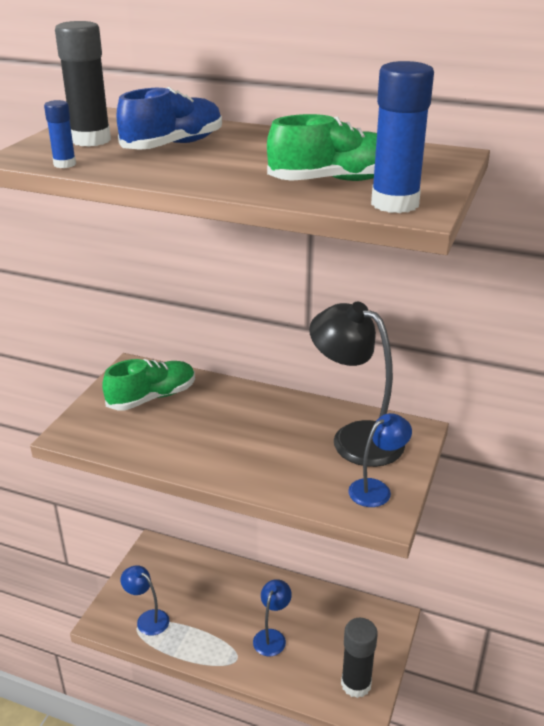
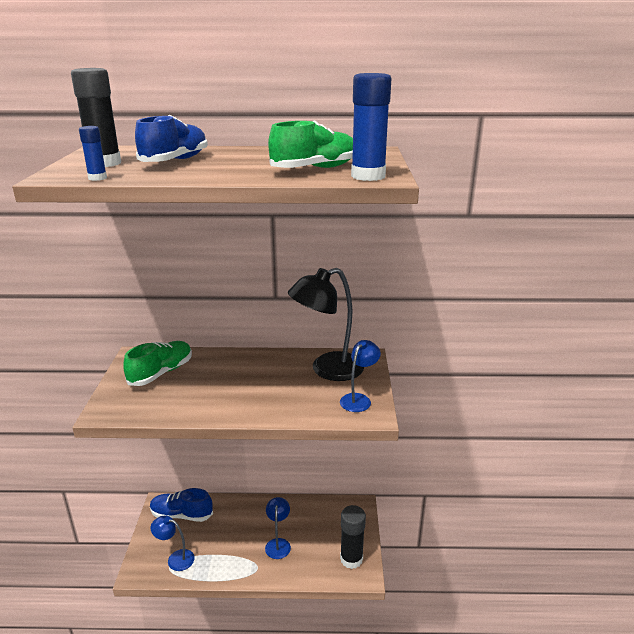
camera: 20 degrees left, 5 degrees down
(172, 567) = (181, 515): none -> blue shoe
(355, 437) = (327, 370): black lamp -> black lamp turned 45 degrees counterclockwise

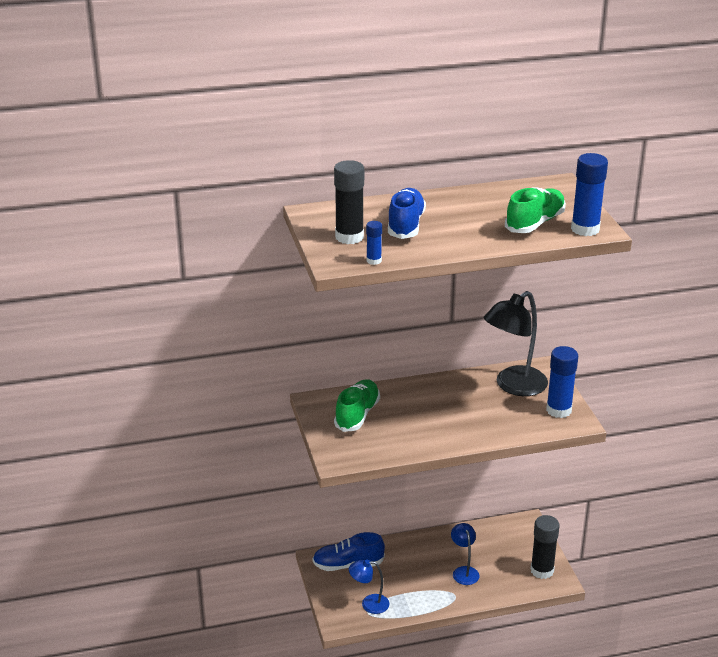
camera: 15 degrees left, 5 degrees up
(359, 399) = (558, 410): blue lamp -> blue glue stick

